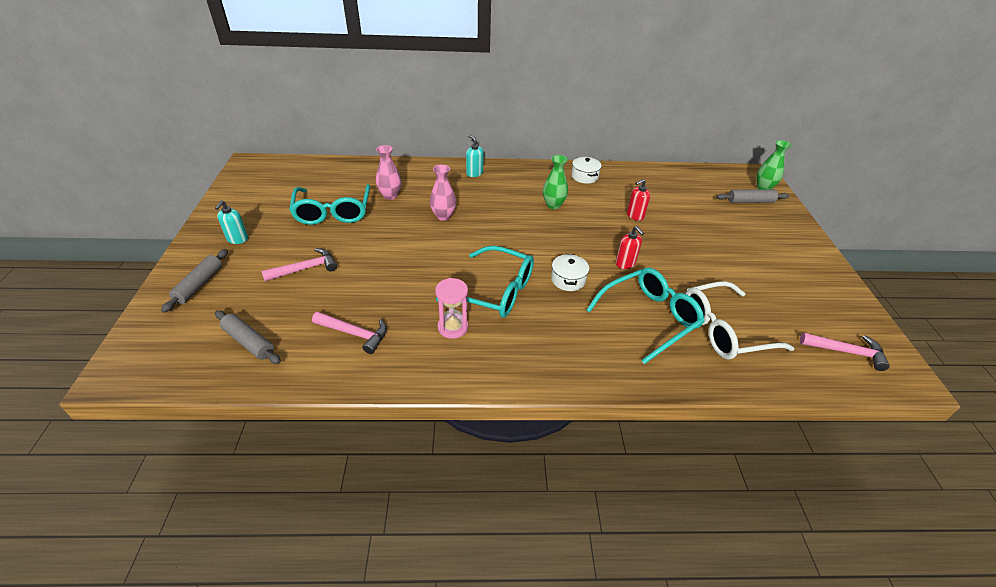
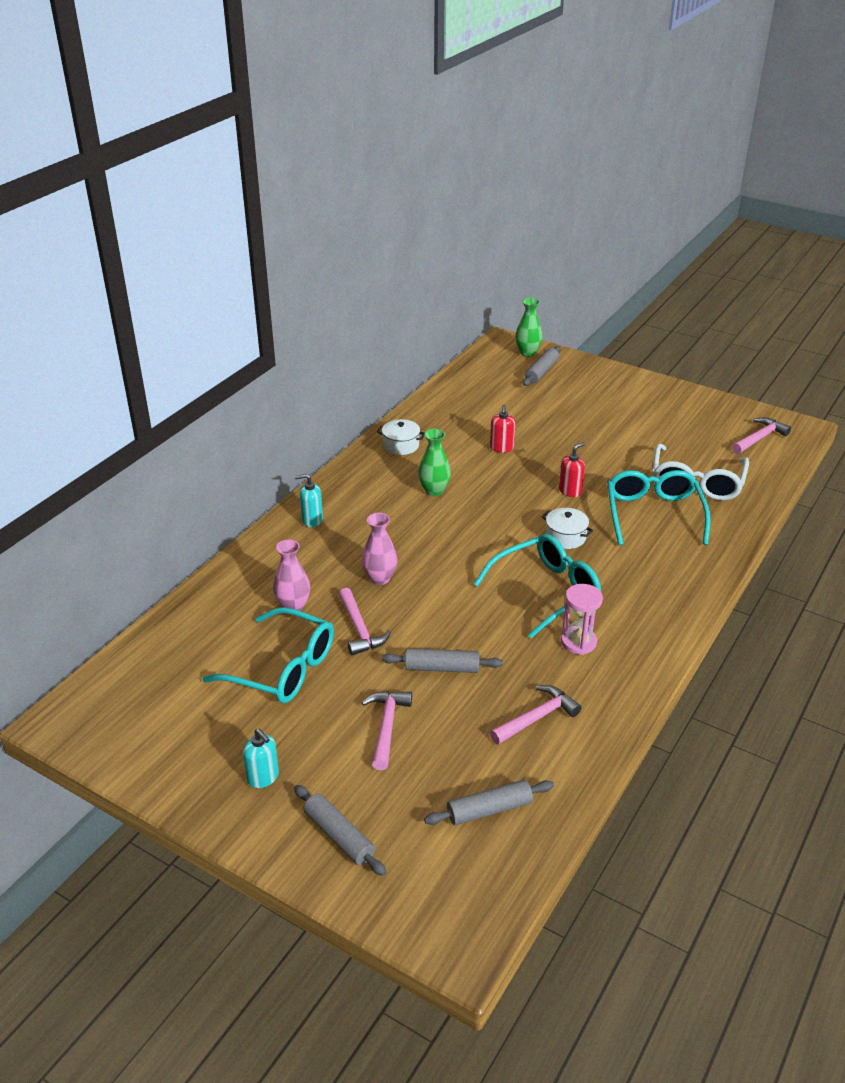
camera: 55 degrees left, 5 degrees down
(376, 271) = (442, 668): none -> grey rolling pin
(388, 226) = (359, 629): none -> pink hammer
(625, 263) = (570, 491): red soap dispenser -> red soap dispenser turned 45 degrees counterclockwise

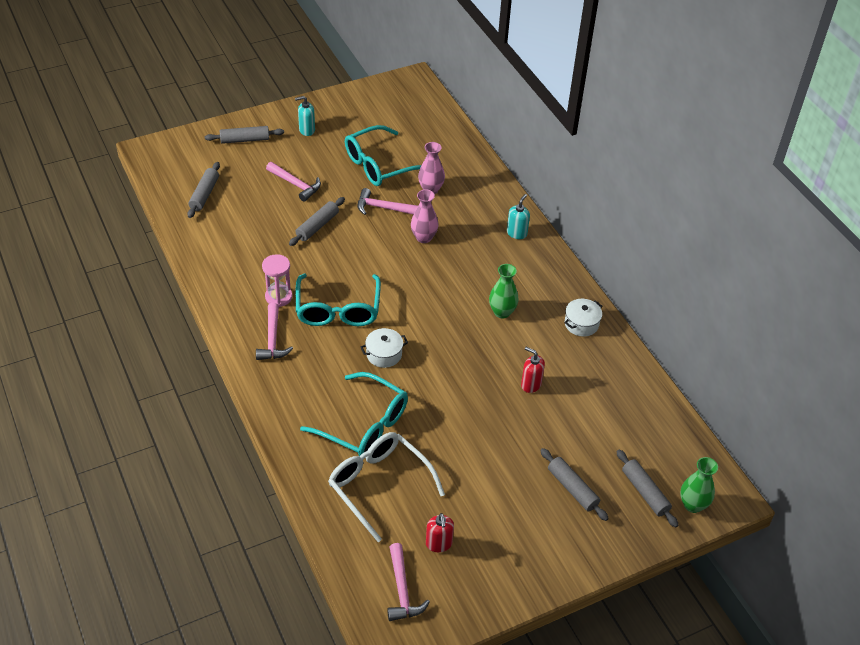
camera: 120 degrees right, 10 degrees up
(536, 718) = (241, 244): pink hammer -> pink hammer (273, 339)
(570, 491) = (436, 392): red soap dispenser -> red soap dispenser (439, 544)
(578, 399) = (572, 488): none -> grey rolling pin

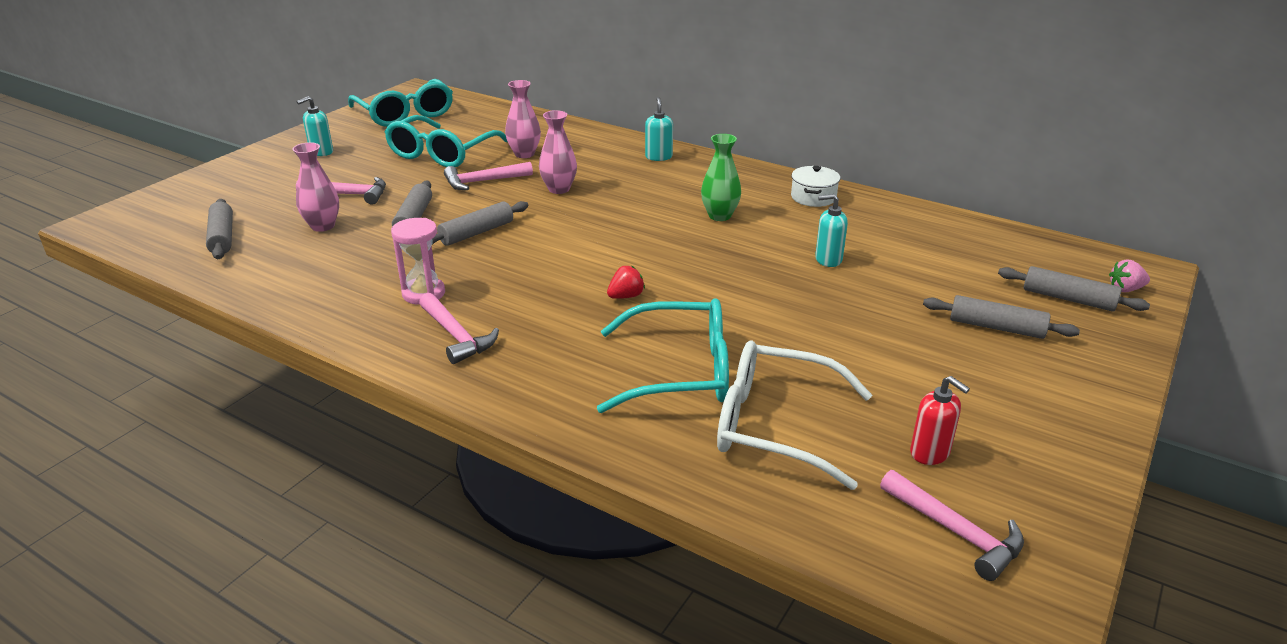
camera: 30 degrees left, 15 degrees down
(245, 140) = (242, 179): grey rolling pin -> grey rolling pin (477, 233)
(263, 209) = (323, 226): none -> pink vase
(338, 309) = (519, 278): turquoise glasses -> turquoise glasses (405, 114)
(384, 354) = (626, 296): white pot -> red strawberry
(531, 384) = (828, 259): red soap dispenser -> turquoise soap dispenser
(693, 505) = (1125, 289): green vase -> pink strawberry

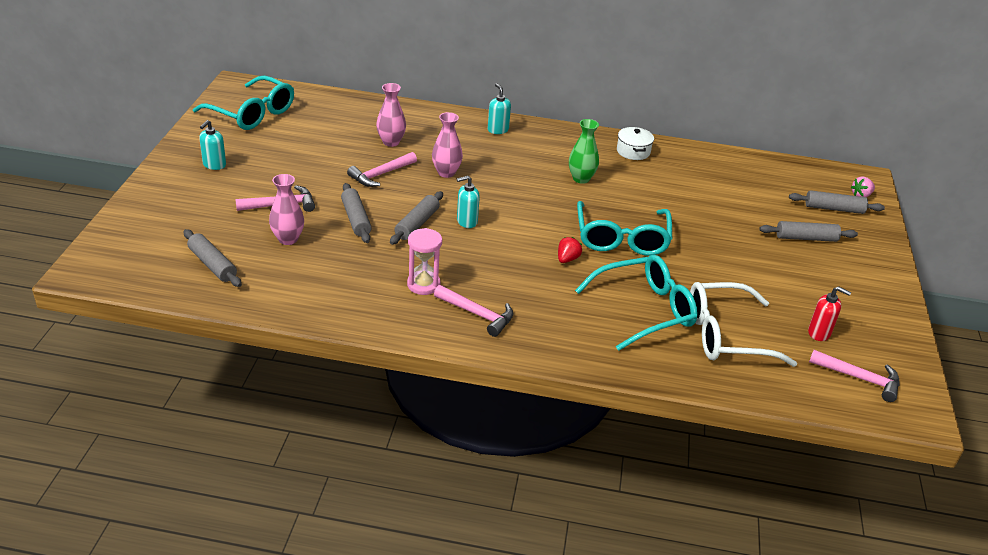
camera: 25 degrees left, 5 degrees up
(442, 153) = (322, 151): turquoise glasses -> turquoise glasses (621, 238)
(828, 259) = (677, 204): turquoise soap dispenser -> turquoise soap dispenser (466, 221)

